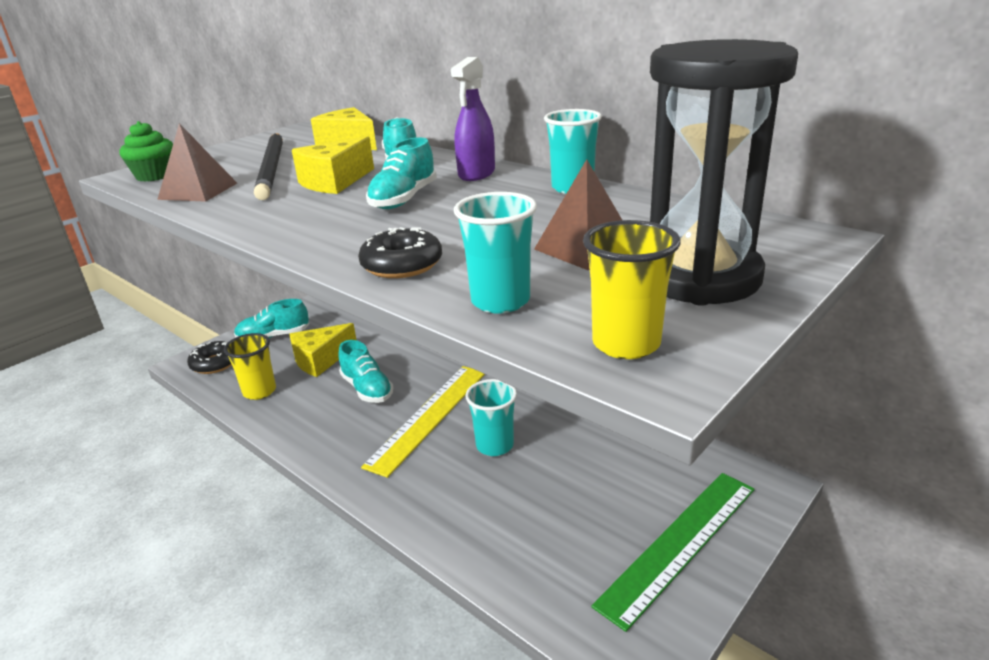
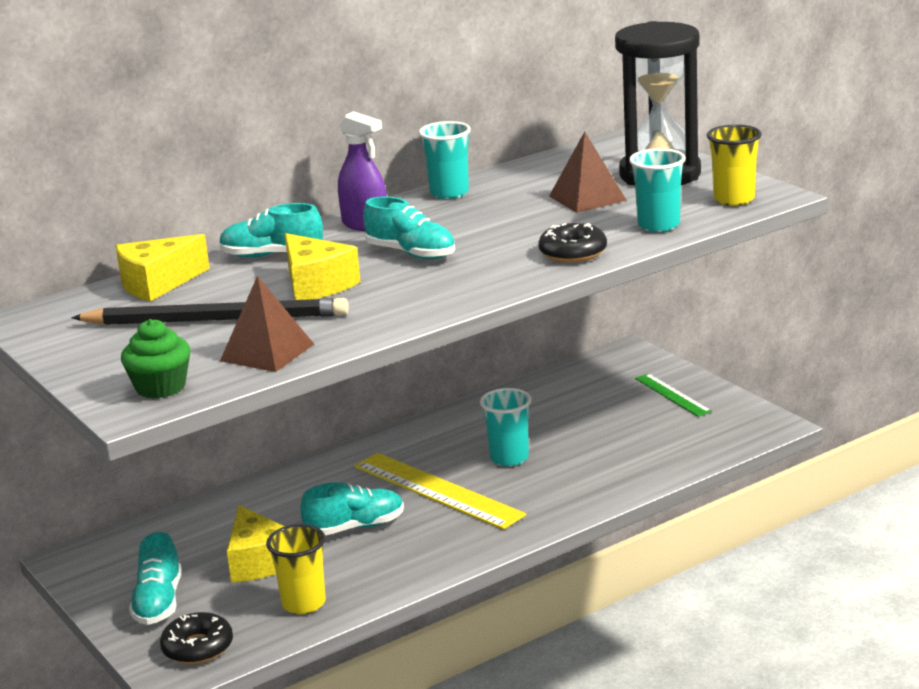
camera: 75 degrees left, 5 degrees down
(680, 544) = (672, 395): green ruler -> green ruler, size x0.55

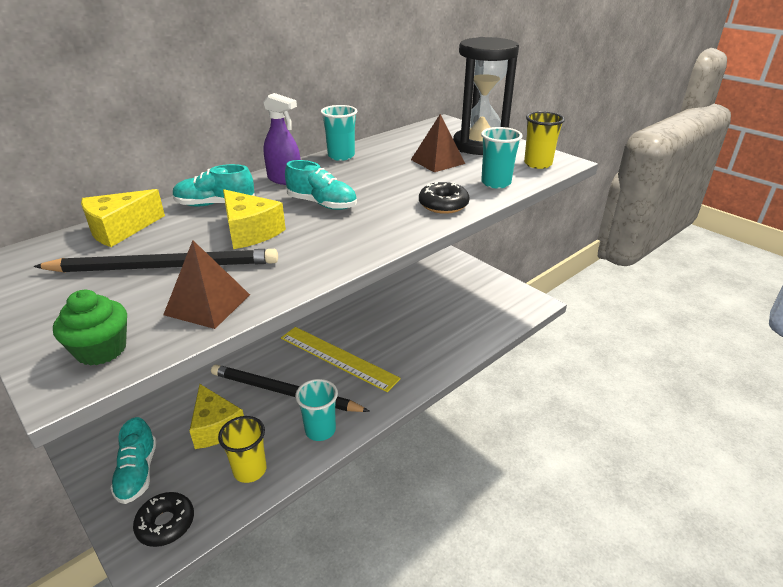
camera: 10 degrees left, 10 degrees up
(355, 527) = (284, 392): turquoise shoe -> black pencil
(509, 458) = (381, 330): turquoise cup -> turquoise cup (320, 430)
(672, 395) = (471, 280): green ruler -> none

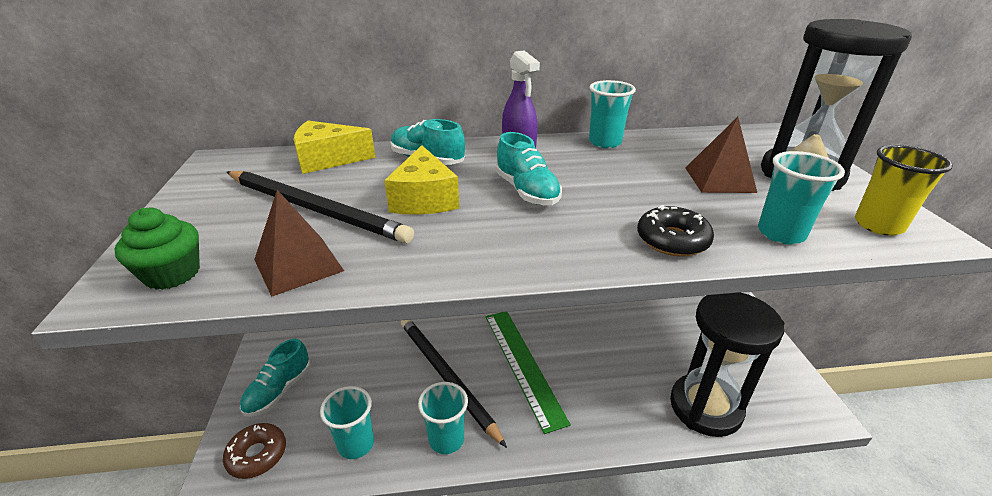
camera: 35 degrees right, 0 degrees up
(166, 524) = (257, 455): black donut -> brown donut
(216, 427) = (365, 380): yellow cheese -> none
(250, 470) = (356, 444): yellow cup -> turquoise cup
(337, 358) = (522, 365): yellow ruler -> green ruler
(474, 329) = (705, 407): none -> black hourglass

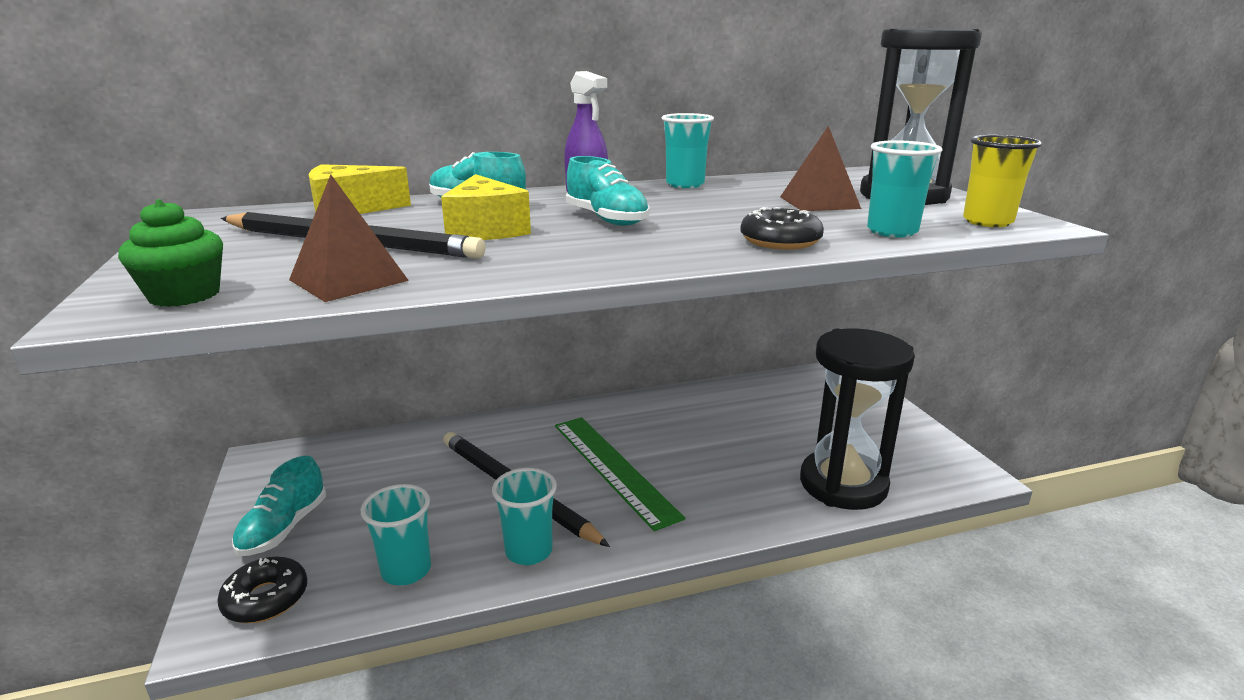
camera: 10 degrees left, 10 degrees down
(257, 455) = (266, 599): brown donut -> black donut

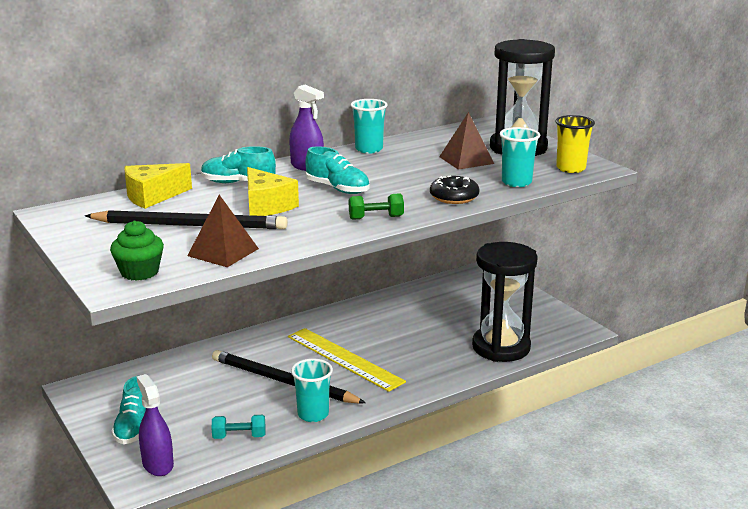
camera: 15 degrees left, 0 degrees up
(266, 599) = (157, 464): black donut -> purple spray bottle
(406, 570) = (239, 436): turquoise cup -> turquoise dumbbell
(613, 468) = (344, 359): green ruler -> yellow ruler
(635, 257) = (376, 218): none -> green dumbbell

